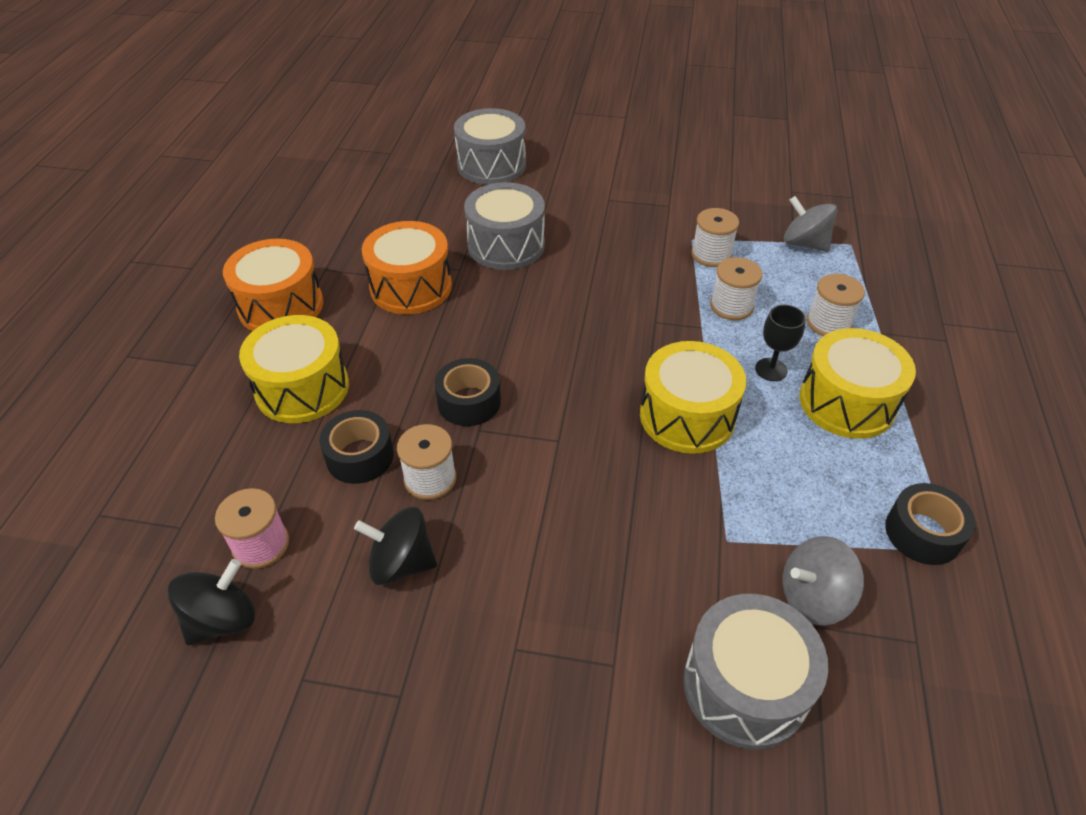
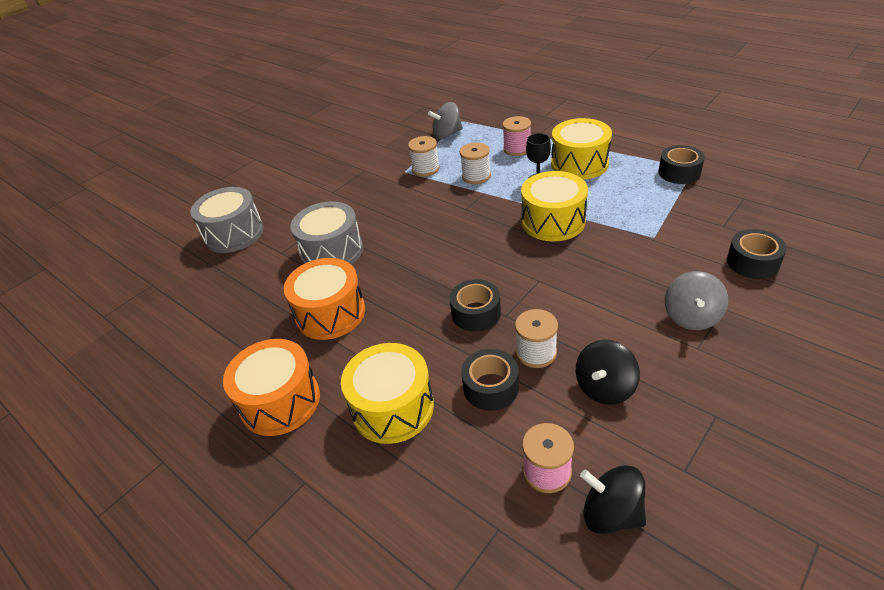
camera: 55 degrees left, 5 degrees down
(222, 619) = (611, 513): black spinning top -> black spinning top turned 45 degrees counterclockwise
(745, 686) = (752, 262): grey drum -> black tape
(813, 597) = (704, 220): grey spinning top -> grey spinning top (691, 317)
(828, 323) = (517, 149): white spool -> pink spool

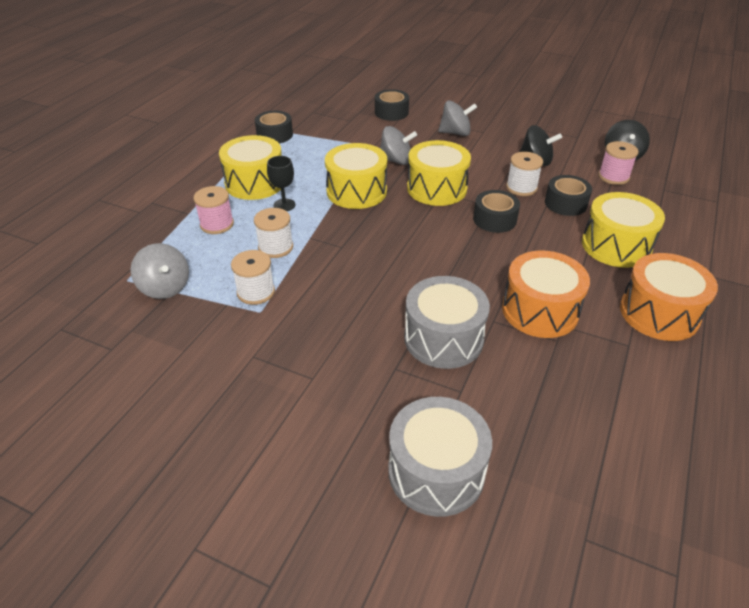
camera: 110 degrees left, 0 degrees up
(548, 278) = (437, 188): none -> yellow drum
(615, 254) = (396, 161): none -> grey spinning top

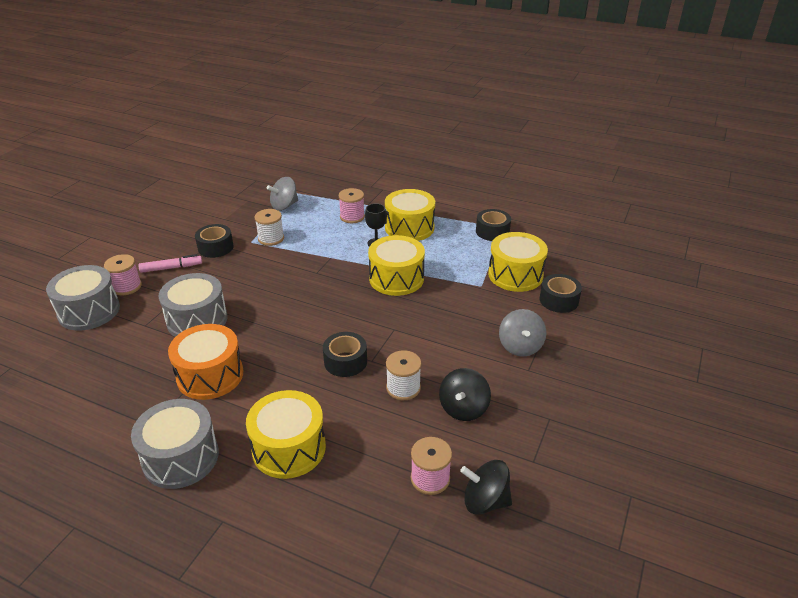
camera: 90 degrees right, 5 degrees down
(275, 247) = (320, 243): white spool -> none
(320, 390) = (171, 268): none -> pink marker
(370, 437) = (126, 287): none -> pink spool
(396, 161) = (452, 302): grey spinning top -> none
(437, 188) = (401, 326): yellow drum -> yellow drum (515, 275)
(565, 203) = (371, 420): black tape -> black tape (215, 247)
(659, 313) = (181, 457): orange drum -> grey drum

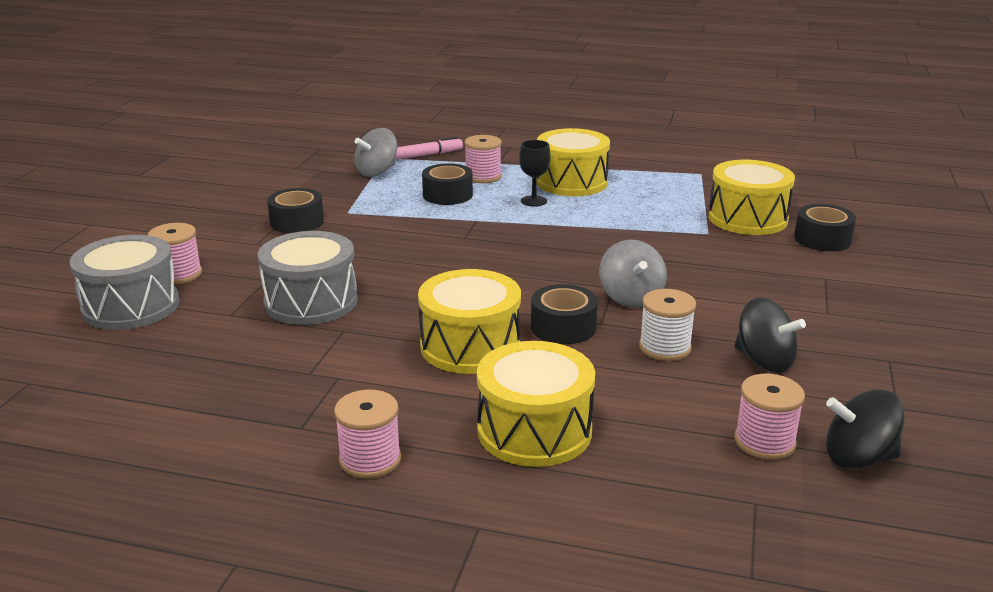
camera: 10 degrees left, 10 degrees down
(171, 268) = (239, 248): pink marker -> pink marker (426, 155)
(181, 457) = (370, 459): grey drum -> pink spool
(210, 375) = (365, 361): orange drum -> none
(271, 238) = (376, 207): white spool -> none
(396, 278) = (584, 234): yellow drum -> yellow drum (470, 346)
(463, 408) = (764, 361): black spinning top -> black spinning top turned 60 degrees counterclockwise
(492, 231) = (689, 178): black tape -> black tape (447, 195)
(520, 346) = (801, 290): grey spinning top -> grey spinning top (631, 297)

